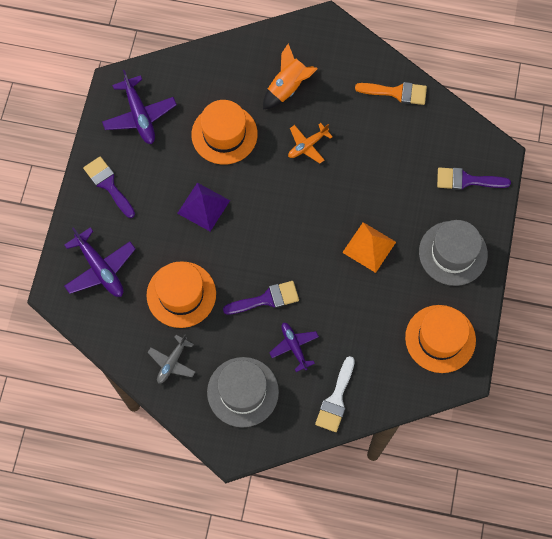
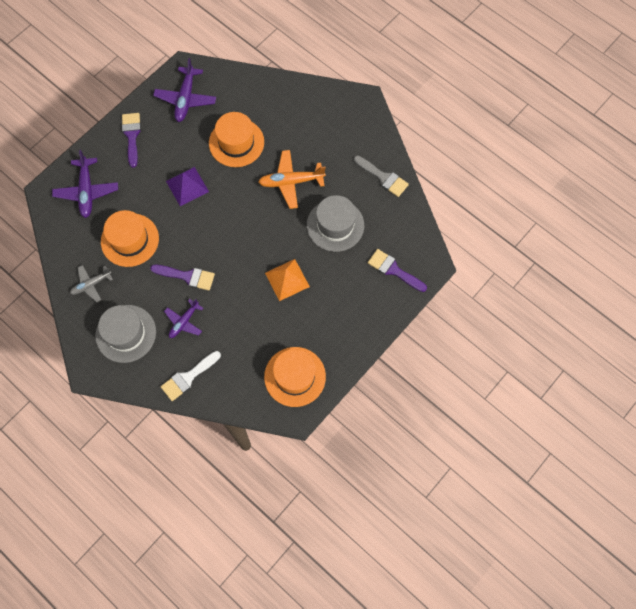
camera: 30 degrees right, 0 degrees up
(288, 88) = (304, 133): orange rocket -> none
(294, 347) = (184, 322): purple plane -> purple plane turned 150 degrees counterclockwise
(307, 145) = (291, 182): orange plane -> orange plane, size x1.56
(396, 92) = (383, 177): orange brush -> grey brush
(453, 253) = (347, 318): grey hat -> grey hat (335, 225)

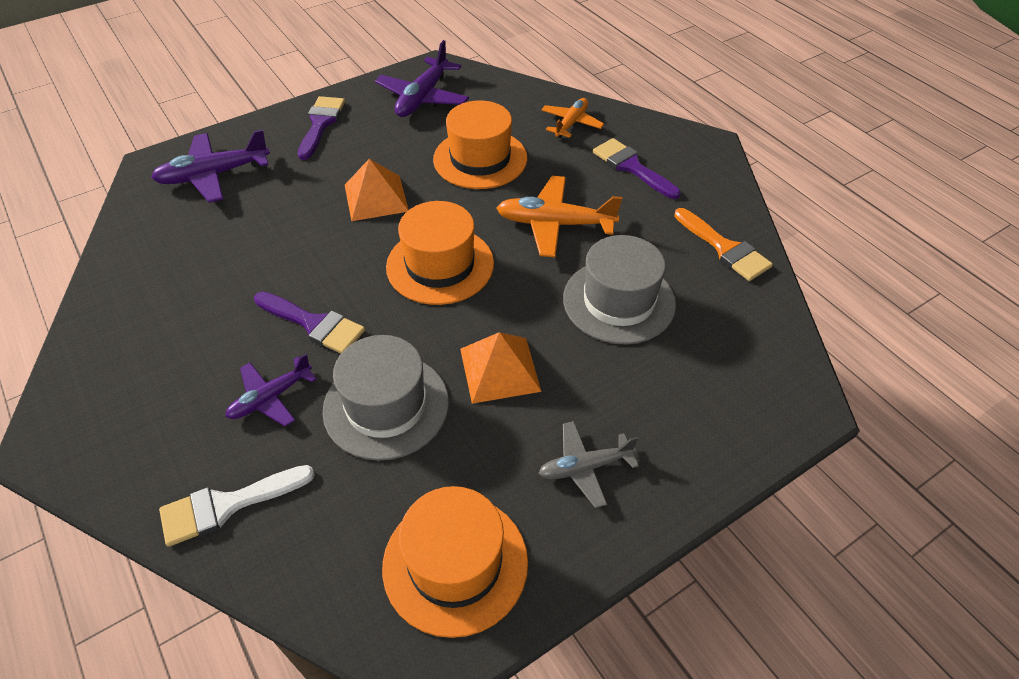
camera: 15 degrees right, 20 degrees down
(87, 191) = (213, 175): purple plane -> purple plane turned 60 degrees clockwise
(91, 284) = (140, 300): grey plane -> grey plane (584, 467)
(126, 333) = (152, 393): grey hat -> grey hat (386, 406)
(130, 240) = (243, 250): orange hat -> orange hat (440, 265)
(187, 186) = (376, 197): purple pyramid -> orange pyramid
(282, 101) = (571, 123): none -> orange plane
(383, 177) = (724, 248): grey brush -> orange brush
(394, 270) = (723, 399): purple brush -> purple brush (632, 167)

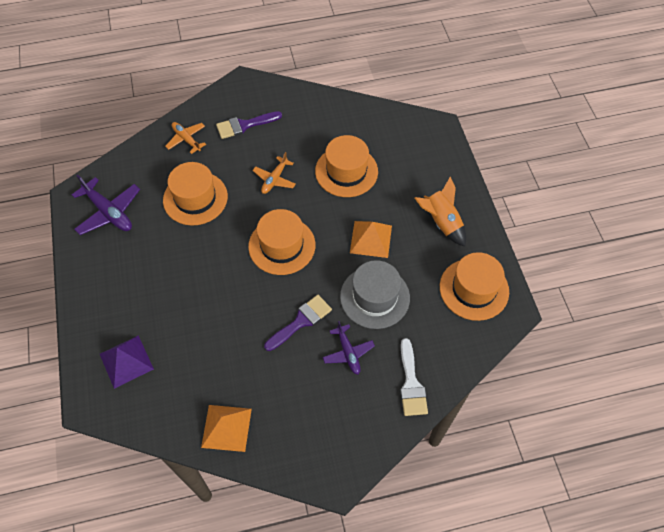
camera: 70 degrees left, 10 degrees up
(213, 175) = (126, 361): purple plane -> purple pyramid
(321, 124) = (103, 282): purple brush -> none
(376, 197) = (203, 265): orange pyramid -> orange pyramid (226, 428)
(554, 224) = (274, 179): orange plane -> orange plane, size x0.64
(584, 467) = (441, 222): grey plane -> orange rocket
(619, 301) = (346, 171): grey hat -> orange hat
(724, 248) = (329, 112): orange brush -> none

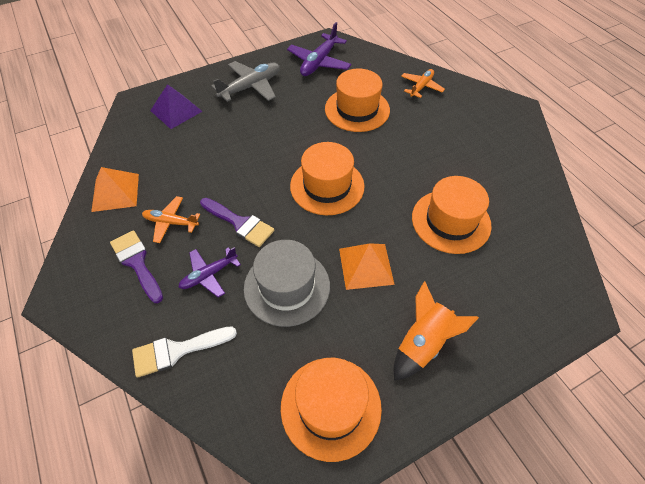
camera: 75 degrees right, 5 degrees down
(120, 283) = (251, 87): none -> grey plane
(244, 125) = (463, 122): purple brush -> purple brush (137, 263)
(274, 179) = (407, 161): orange plane -> orange plane (171, 222)

